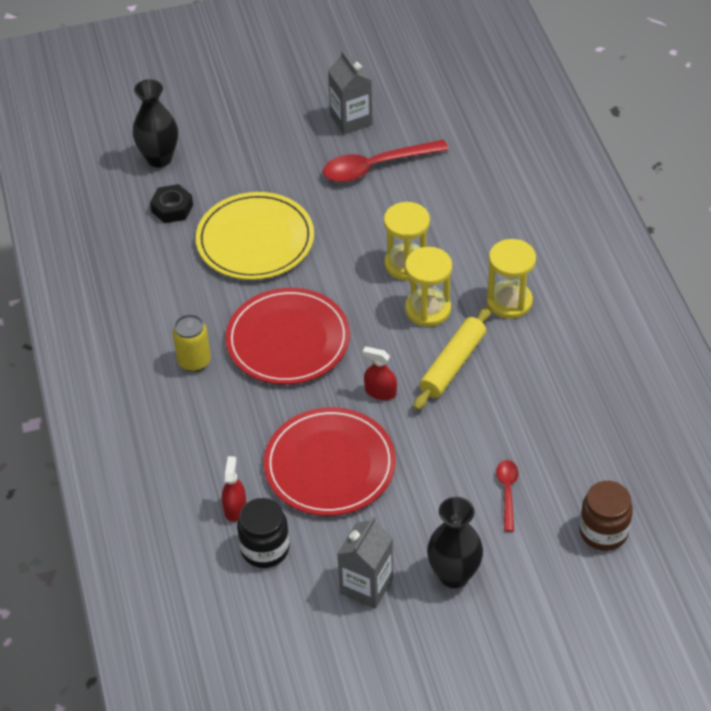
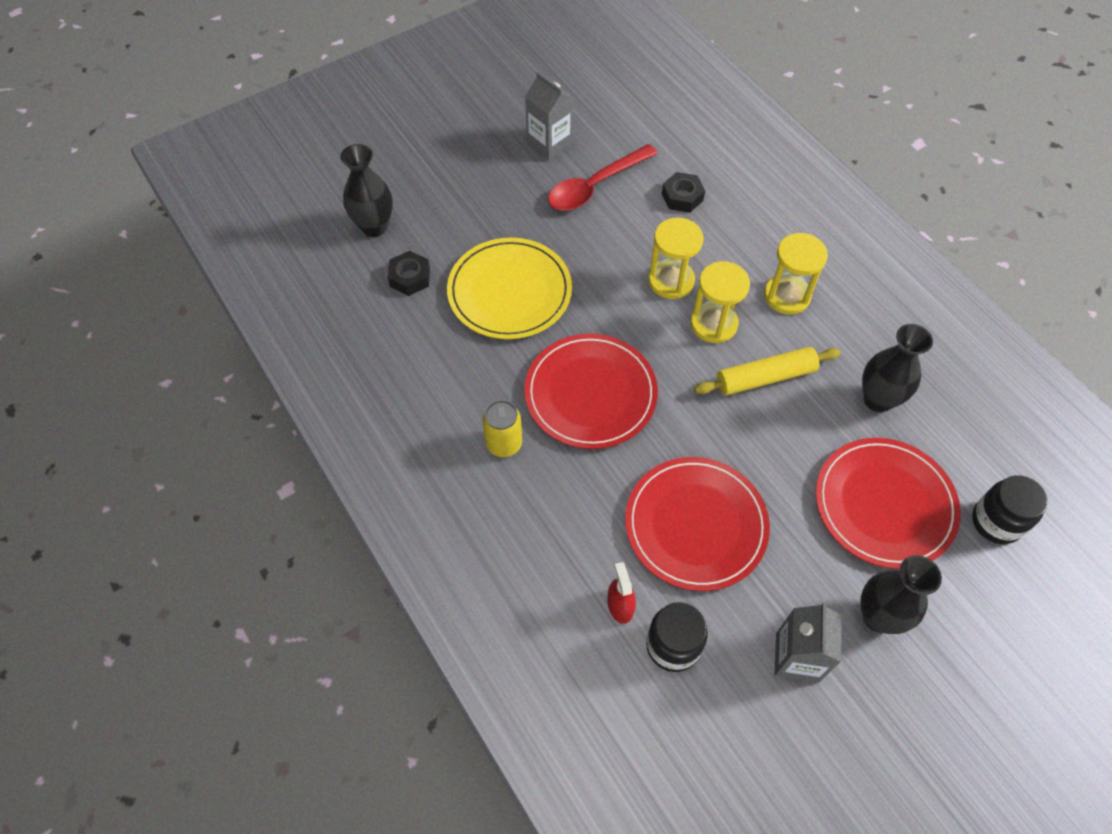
camera: 20 degrees left, 10 degrees up
(380, 392) = (709, 427): red spray bottle -> none
(452, 364) = (765, 377): yellow rolling pin -> yellow rolling pin turned 60 degrees clockwise
(454, 194) = (682, 197): none -> black nut
(507, 492) = (884, 504): red spoon -> red plate
(548, 407) = (878, 399): none -> black vase
(603, 532) = (996, 522): brown jar -> black jar

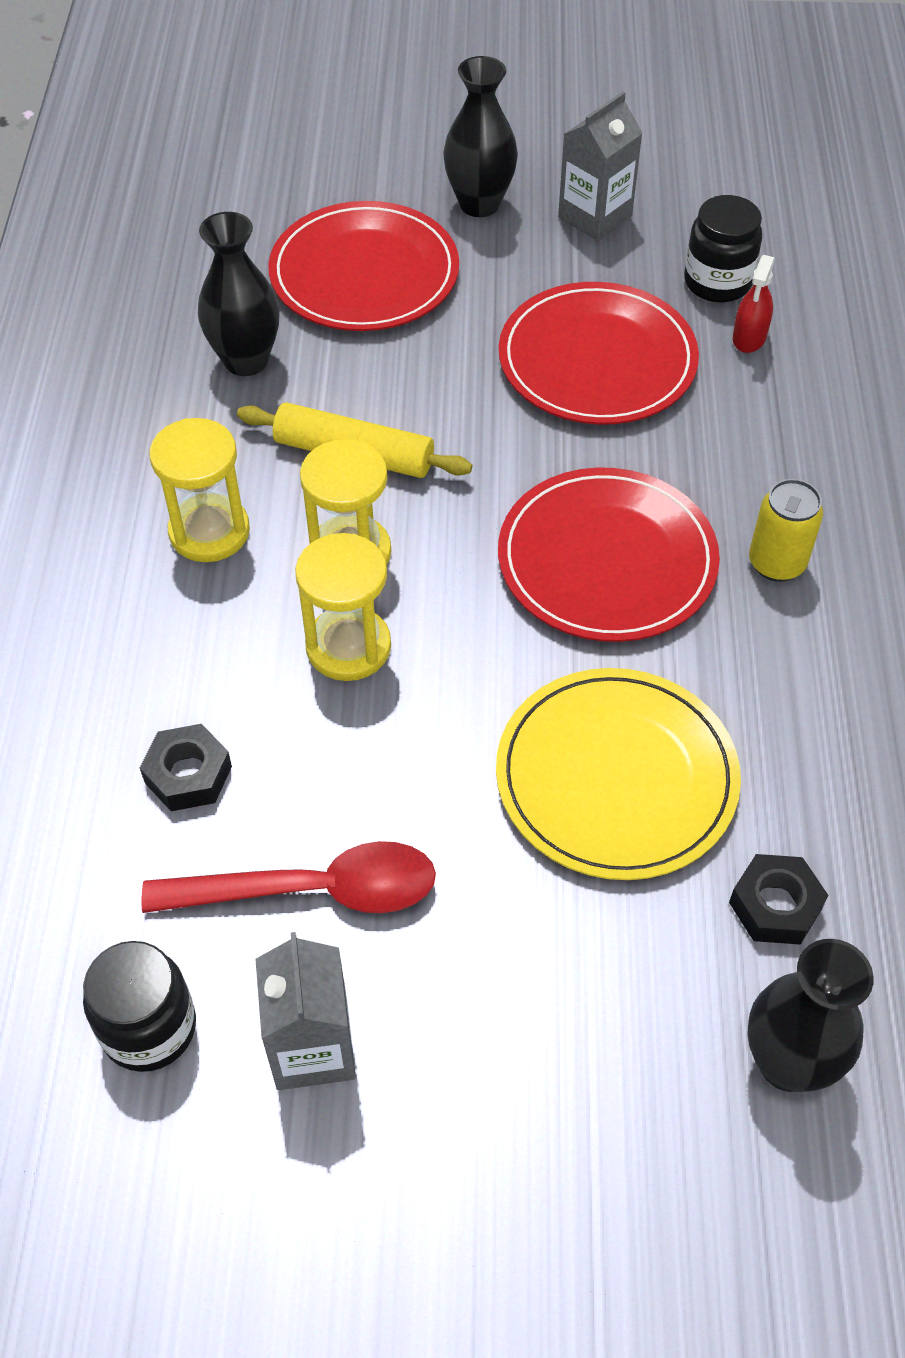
camera: 145 degrees left, 5 degrees down
(996, 522) = (267, 206): black jar -> black jar (149, 1028)

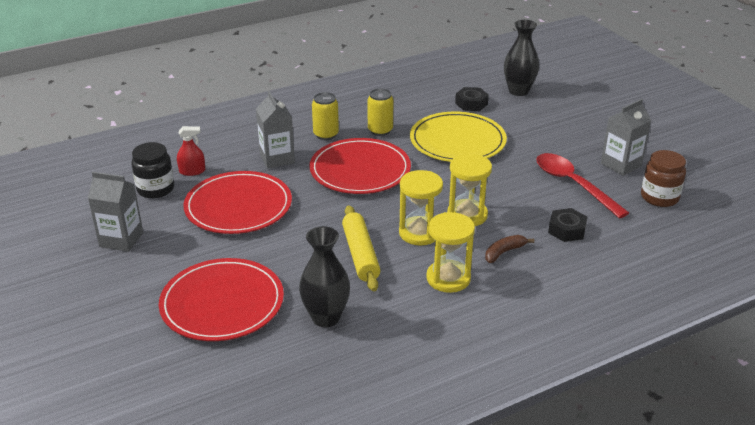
camera: 120 degrees left, 20 degrees down
(149, 1028) = (659, 197): black jar -> brown jar
(208, 640) = (504, 252): none -> brown banana
(479, 204) = (131, 283): black vase -> none
(725, 458) = (277, 158): none -> grey carton
(742, 660) = (380, 130): none -> yellow can

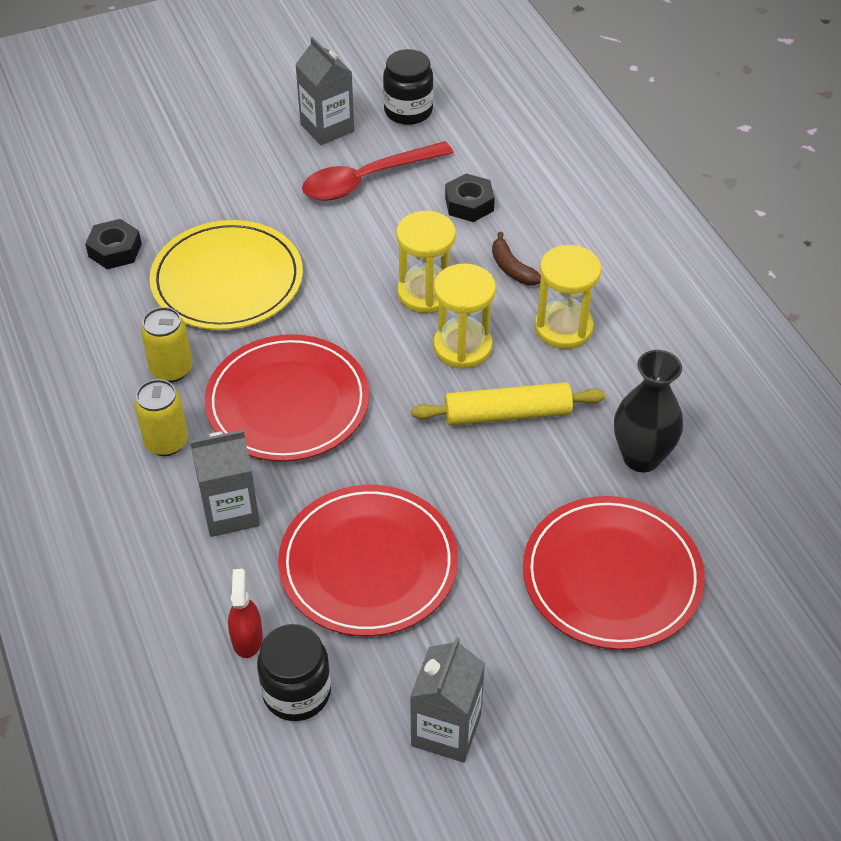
camera: 85 degrees left, 15 degrees up
(518, 91) = (92, 191): black vase -> none
(659, 197) = (408, 111): brown jar -> black jar

